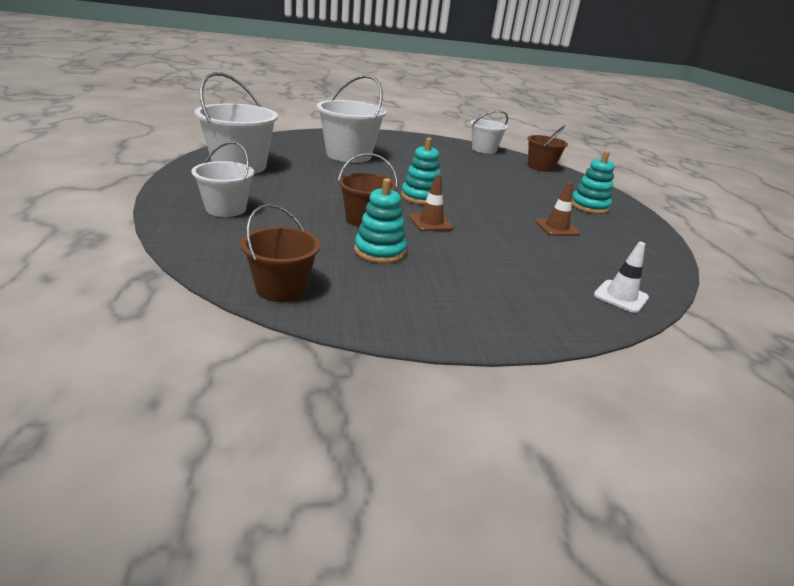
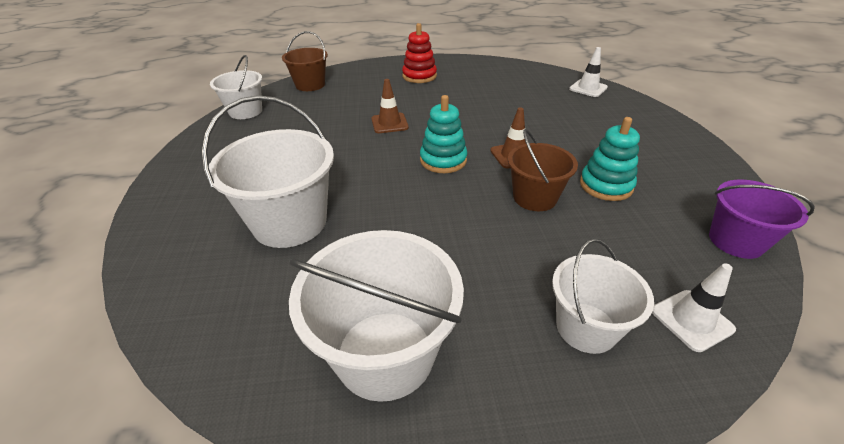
camera: 85 degrees left, 10 degrees up
(210, 240) = (691, 320): none -> white traffic cone
(281, 288) = (736, 241): brown bucket -> purple bucket
(557, 228) = (481, 95): brown traffic cone -> brown traffic cone (389, 123)
(589, 206) = (419, 76): turquoise stacking toy -> red stacking toy

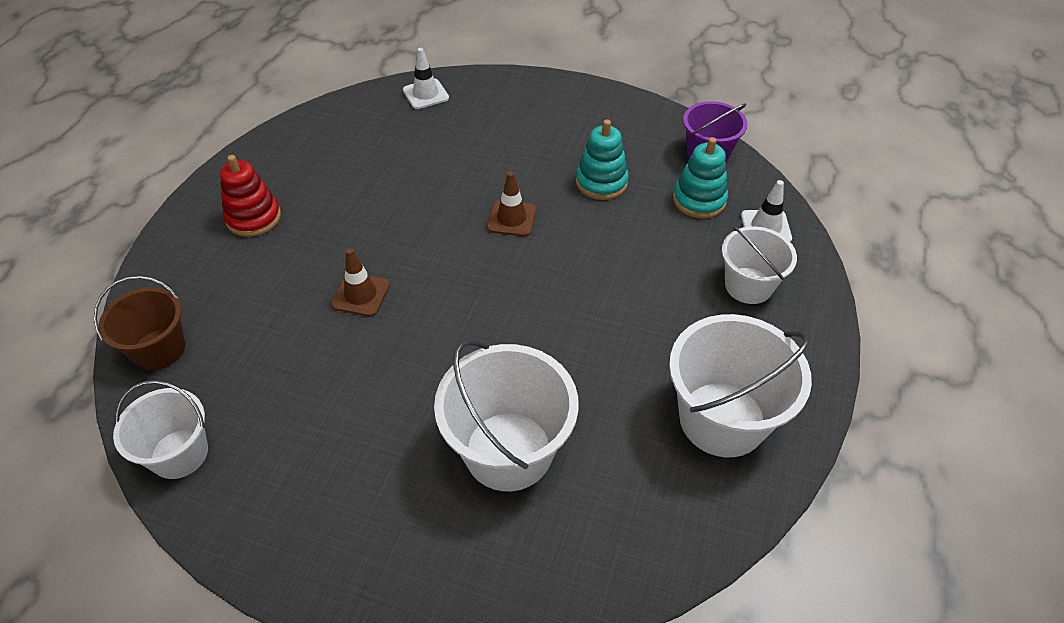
camera: 65 degrees left, 10 degrees up
(443, 160) = (480, 277): turquoise stacking toy -> turquoise stacking toy (699, 200)
(535, 197) = (588, 237): brown bucket -> none

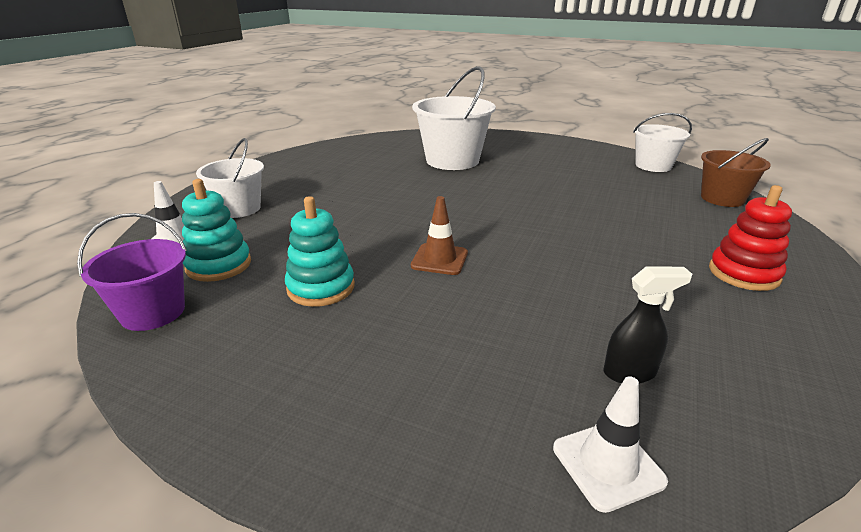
camera: 175 degrees left, 20 degrees down
(360, 295) = (579, 217): brown traffic cone -> none
(394, 134) = (630, 372): none -> black spray bottle
(722, 419) = (318, 164): white bucket -> none

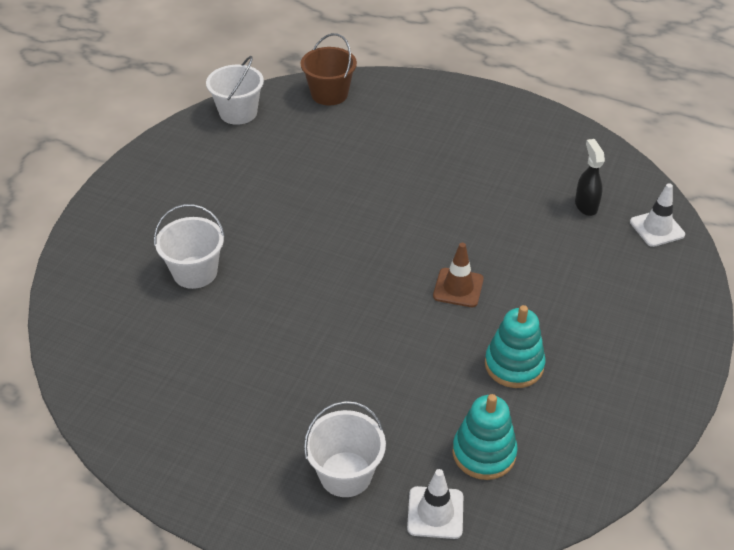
camera: 90 degrees left, 15 degrees up
(153, 312) = (569, 478): purple bucket -> none
(452, 160) = (195, 272): white bucket -> white bucket, size x0.63
(743, 273) = (464, 126): red stacking toy -> none

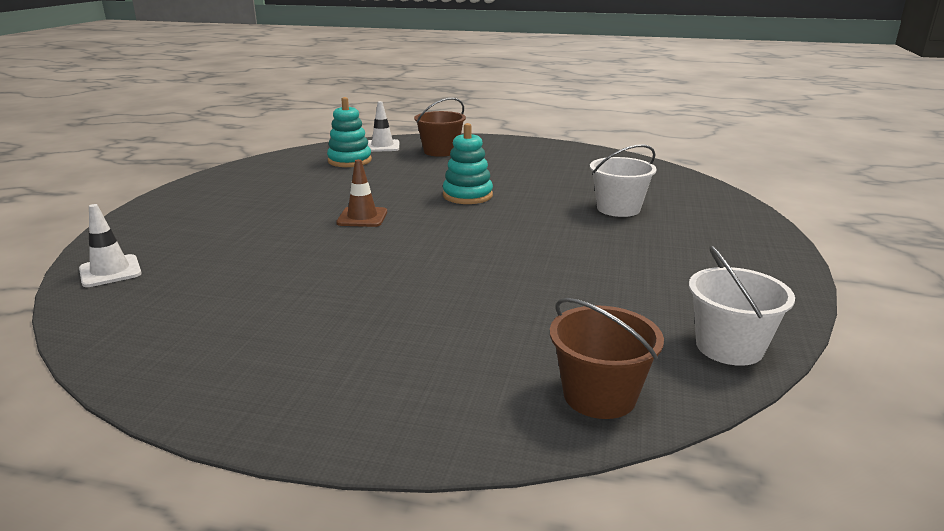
camera: 170 degrees right, 20 degrees down
(345, 474) = (440, 151): white bucket -> brown bucket
(514, 365) = (319, 188): turquoise stacking toy -> turquoise stacking toy (467, 195)
(586, 205) = (188, 284): black spray bottle -> none

